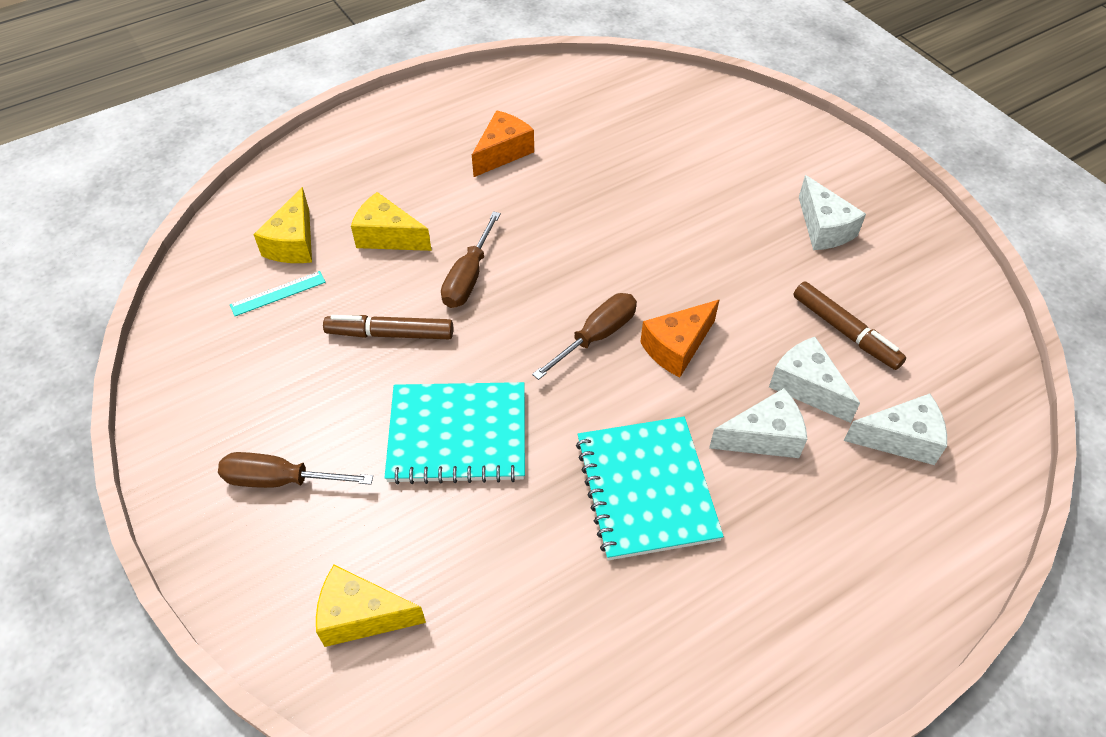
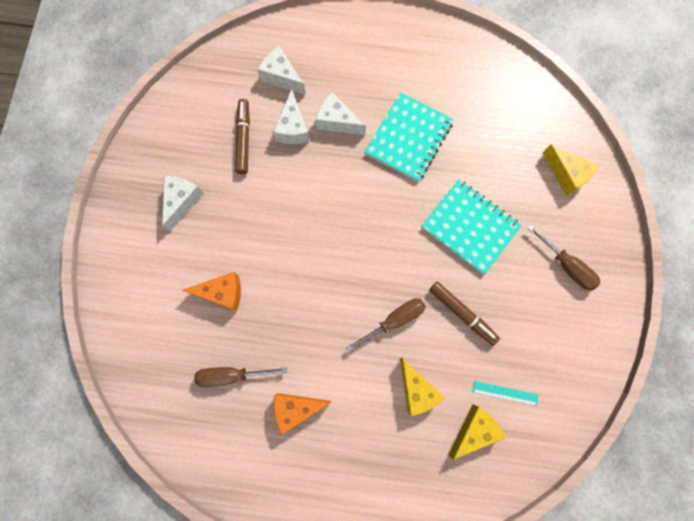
camera: 140 degrees left, 25 degrees up
(597, 336) = (360, 229): brown screwdriver -> brown screwdriver (231, 375)
(677, 347) = (329, 193): orange cheese -> orange cheese (222, 293)

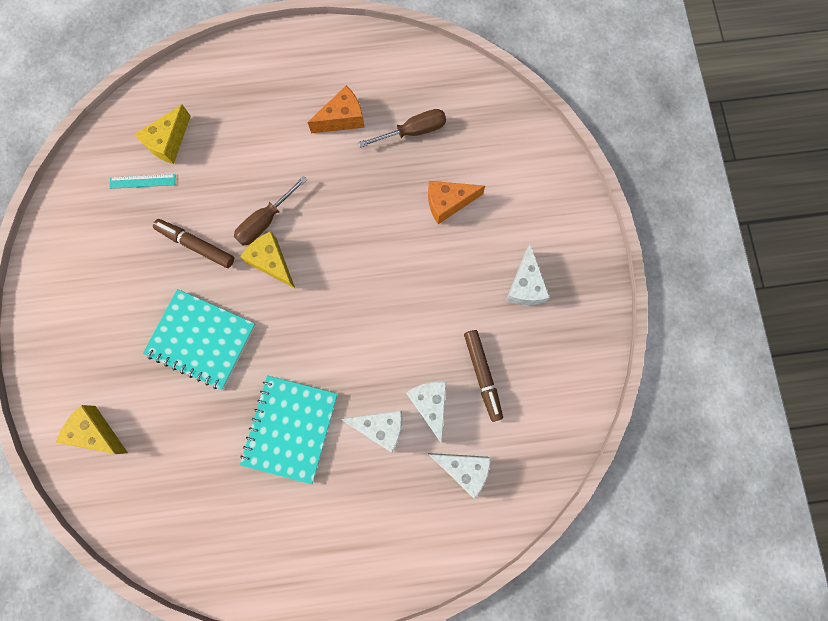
camera: 165 degrees right, 0 degrees up
(416, 389) = (230, 163): yellow cheese -> yellow cheese (272, 262)
(567, 266) = (89, 323): brown screwdriver -> none

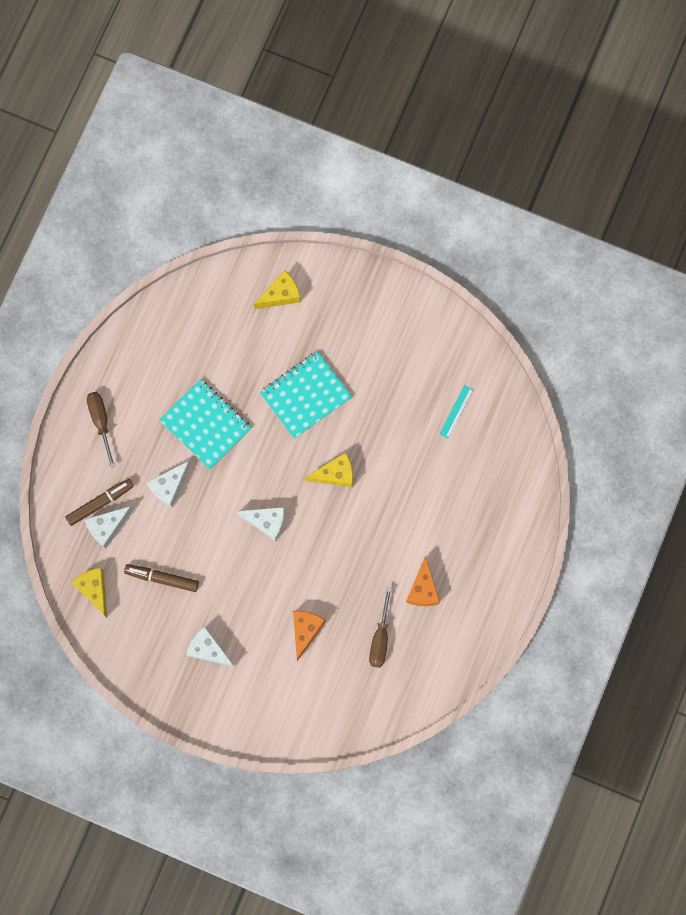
camera: 120 degrees right, 0 degrees up
(169, 142) = (478, 446): yellow cheese -> yellow cheese (94, 589)
(196, 245) = (380, 426): brown marker -> brown marker (100, 503)
(265, 221) = (370, 485): brown screwdriver -> brown screwdriver (101, 421)
(430, 405) = (164, 529): white cheese -> white cheese (266, 522)

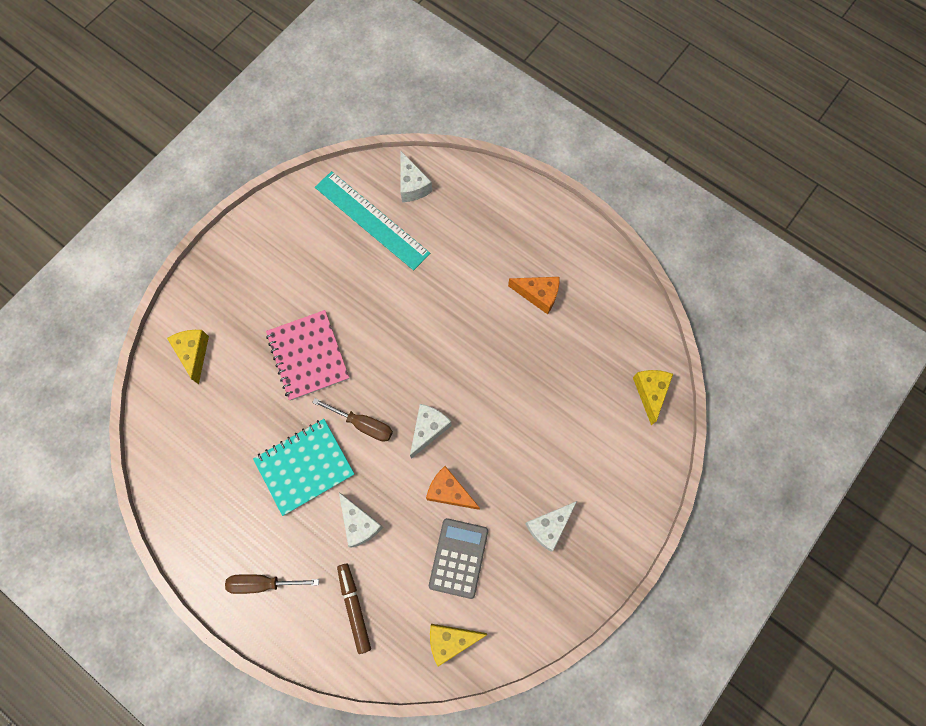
camera: 75 degrees left, 5 degrees down
(107, 527) = (384, 606): white cheese -> white cheese (412, 185)
(162, 578) = (458, 558): brown marker -> grey calculator
(305, 395) = (308, 356): turquoise notebook -> pink notebook
(305, 630) = (553, 419): orange cheese -> orange cheese (449, 492)
(335, 474) = (399, 348): yellow cheese -> yellow cheese (650, 392)
(380, 639) = (578, 348): brown screwdriver -> brown screwdriver (363, 424)
(456, 411) = (371, 220): turquoise ruler -> turquoise ruler, size x2.41

